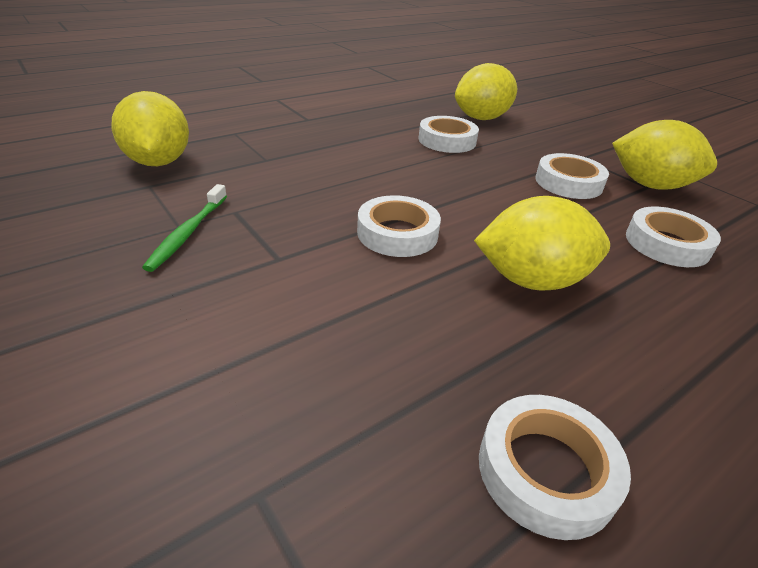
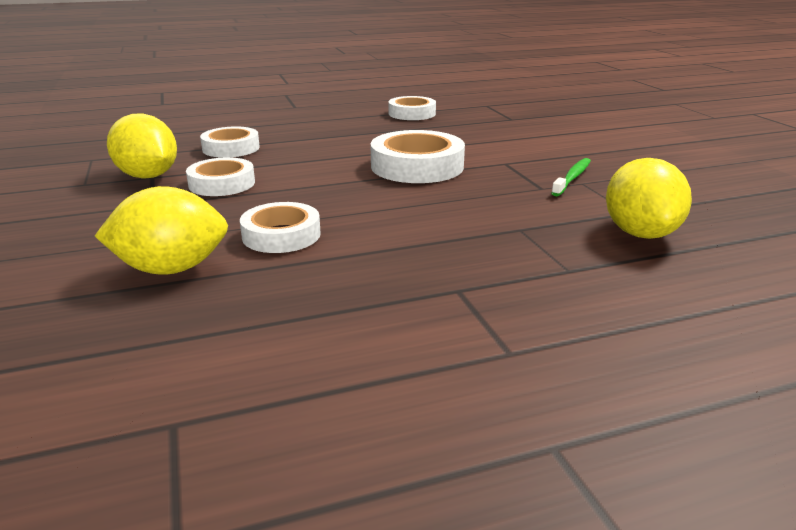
camera: 160 degrees left, 10 degrees down
(397, 233) = (417, 166): white tape -> white tape, size x1.53
(531, 280) = (352, 143): yellow lemon -> none

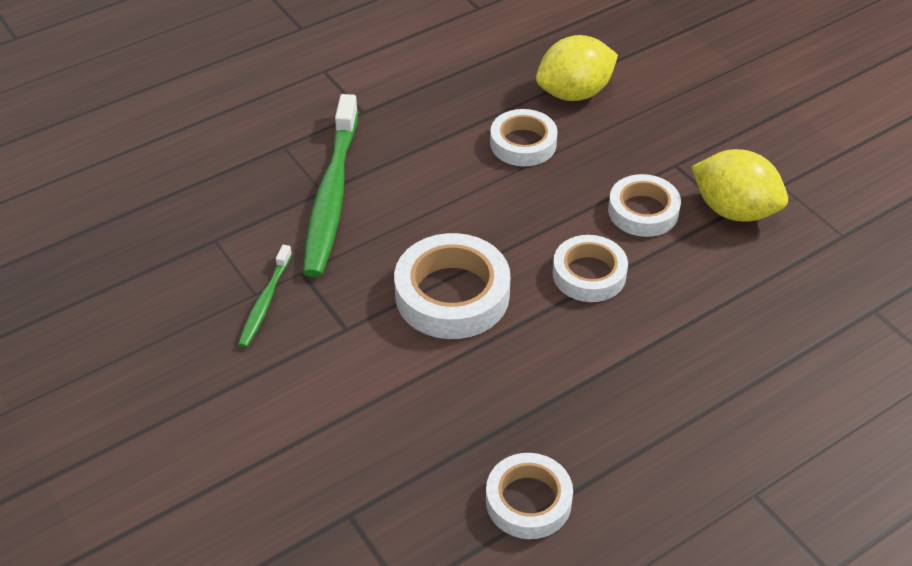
camera: 165 degrees right, 20 degrees up
(231, 148) = (709, 297): white tape -> white tape (589, 274)
(510, 224) = (331, 195): none -> green toothbrush
(640, 233) = (215, 204): yellow lemon -> none

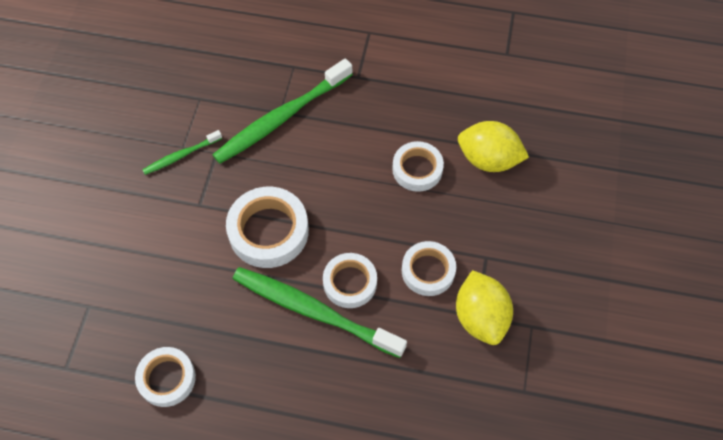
camera: 45 degrees right, 15 degrees up
(588, 323) = (313, 311): none -> green toothbrush

